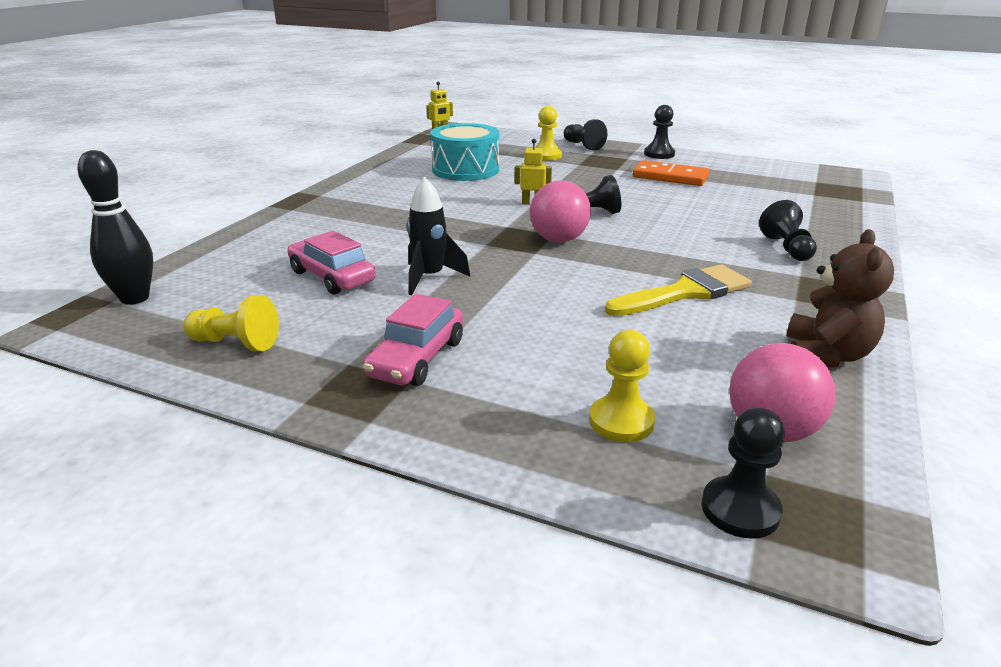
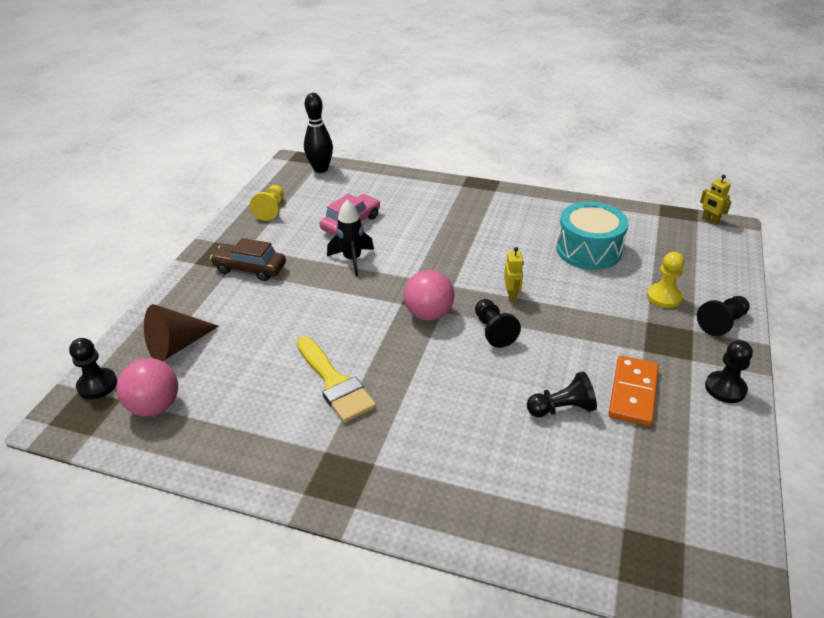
camera: 85 degrees right, 10 degrees up
(417, 358) = (250, 268): pink car -> brown car
(621, 421) = (177, 345): yellow pawn -> brown cone
(786, 248) = (435, 465): black pawn -> black pawn (562, 408)
(826, 355) = (234, 451): brown teddy bear -> none

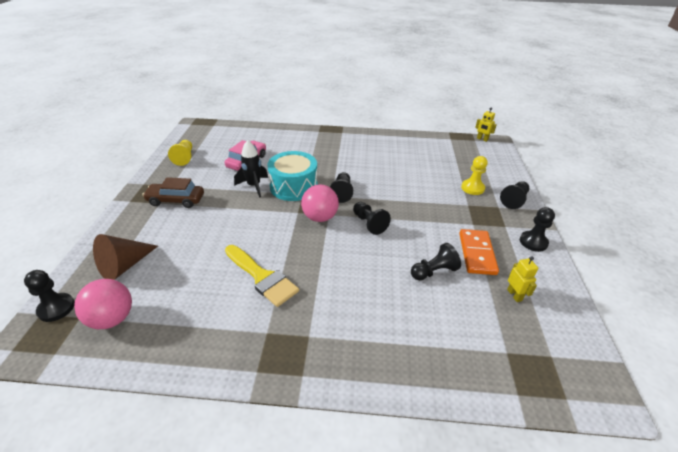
camera: 15 degrees left, 0 degrees up
(320, 169) = (216, 128): black bowling pin -> none
(468, 283) = (342, 193): none -> black pawn
(511, 295) = (374, 198): yellow robot -> yellow robot (514, 295)
(588, 250) = (415, 164): turquoise drum -> turquoise drum (293, 186)

